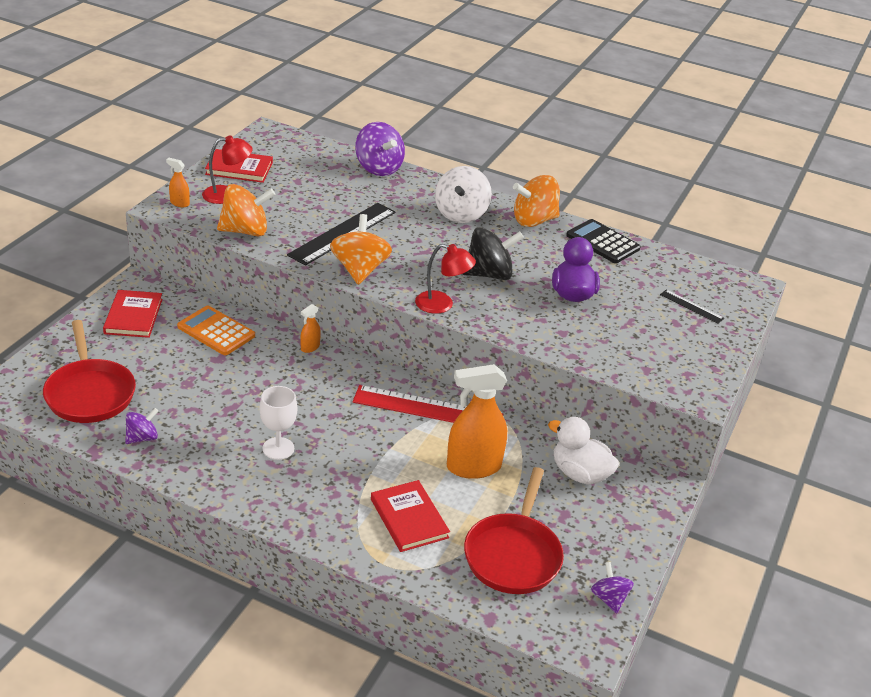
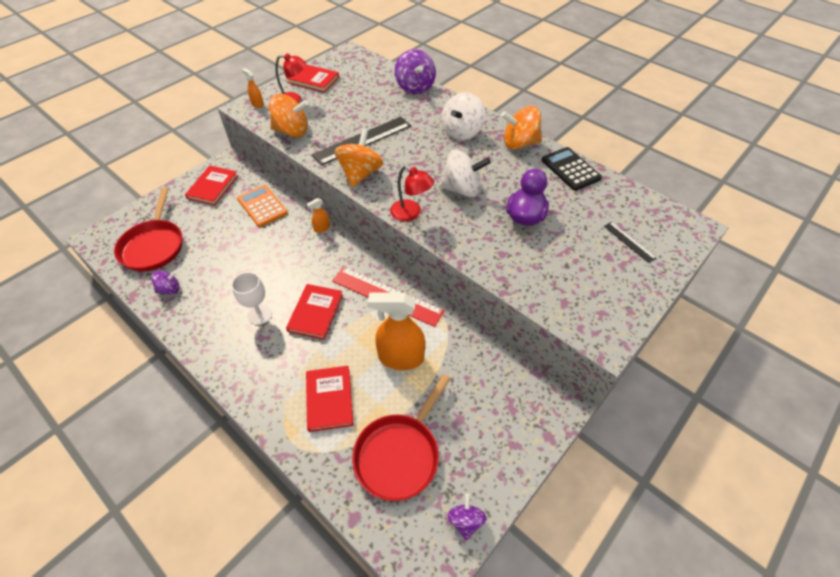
camera: 20 degrees right, 15 degrees up
(348, 437) = (315, 313): none -> red book
(489, 274) = (461, 189): black spinning top -> white spinning top
(579, 474) = (487, 380): white duck -> none

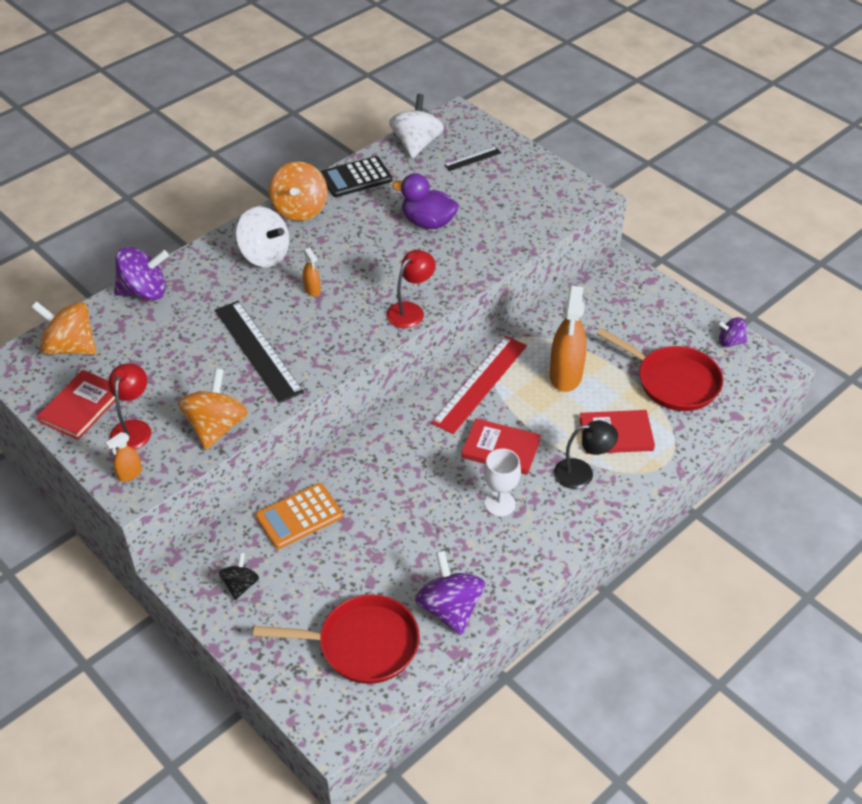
camera: 85 degrees left, 5 degrees down
(169, 289) = (450, 609): purple spinning top -> purple spinning top, size x1.76
(213, 187) = (240, 585): red book -> black spinning top
(286, 371) = (582, 473): none -> black lamp
(322, 228) = (357, 446): orange spray bottle -> orange spray bottle (312, 290)
(360, 174) = (329, 353): orange spinning top -> orange spinning top (70, 347)
(461, 189) = (375, 266): white spinning top -> white spinning top (416, 144)

